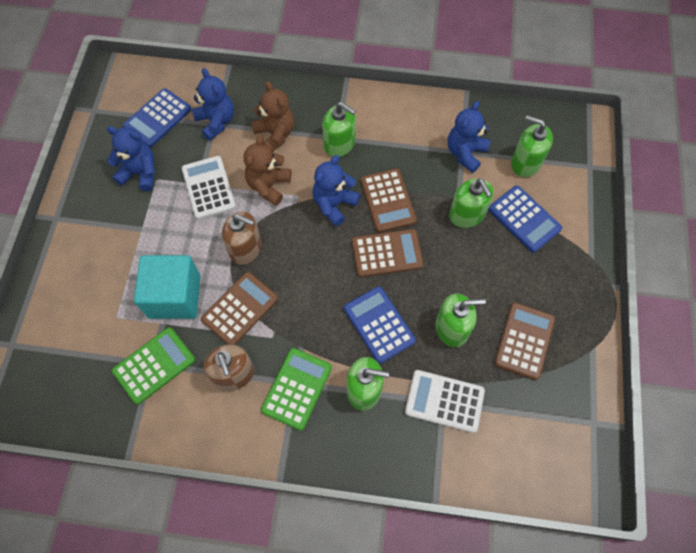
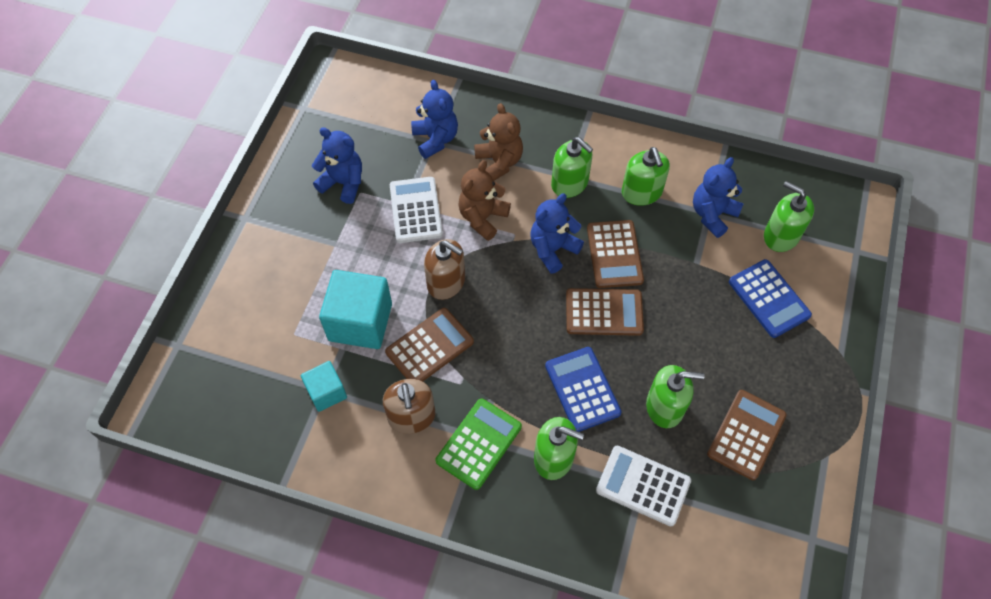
camera: 10 degrees right, 5 degrees down
(154, 365) = (326, 392): green calculator -> turquoise cube
(158, 118) = (372, 126): blue calculator -> none
(467, 214) = (703, 283): green soap dispenser -> green soap dispenser (641, 192)

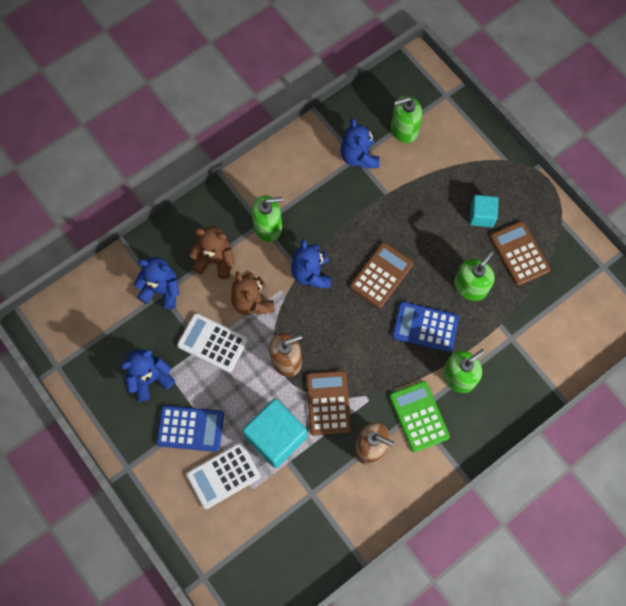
camera: 55 degrees left, 10 degrees up
(326, 392) = (314, 492): turquoise cube -> turquoise cube (481, 216)
(614, 254) = (344, 238): brown calculator -> none
(641, 192) = (310, 187): green soap dispenser -> none
(643, 486) = (511, 336): white calculator -> white calculator (223, 475)
(769, 298) = (441, 171): blue calculator -> blue calculator (190, 428)

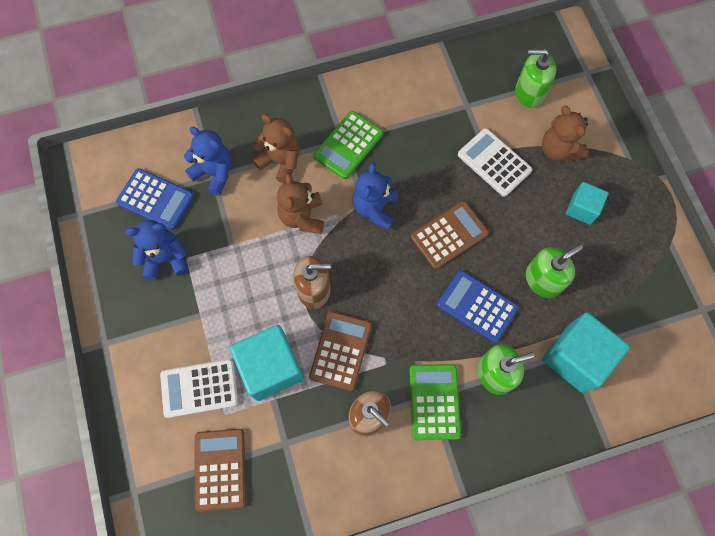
camera: 20 degrees right, 0 degrees up
(190, 428) = (186, 325): blue calculator -> blue calculator (156, 199)
(212, 343) = (244, 244): white calculator -> white calculator (494, 163)
(268, 226) = (348, 145): green soap dispenser -> green calculator
(359, 157) = (470, 105): blue teddy bear -> none
(445, 171) = (558, 150): none -> brown teddy bear
(517, 340) = (576, 357): none -> turquoise cube
(519, 253) = (610, 263): brown calculator -> brown calculator (220, 469)

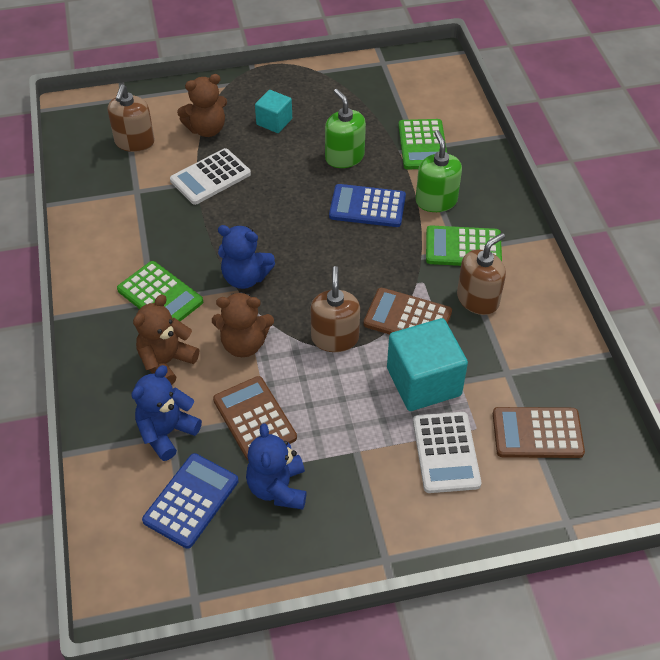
camera: 85 degrees left, 20 degrees down
(449, 235) = (287, 220): brown calculator -> brown calculator (254, 419)
(477, 306) = (367, 206): blue calculator -> blue calculator turned 60 degrees clockwise
(529, 92) = (134, 142): green soap dispenser -> brown soap dispenser
(576, 357) = (423, 145): turquoise cube -> green calculator

